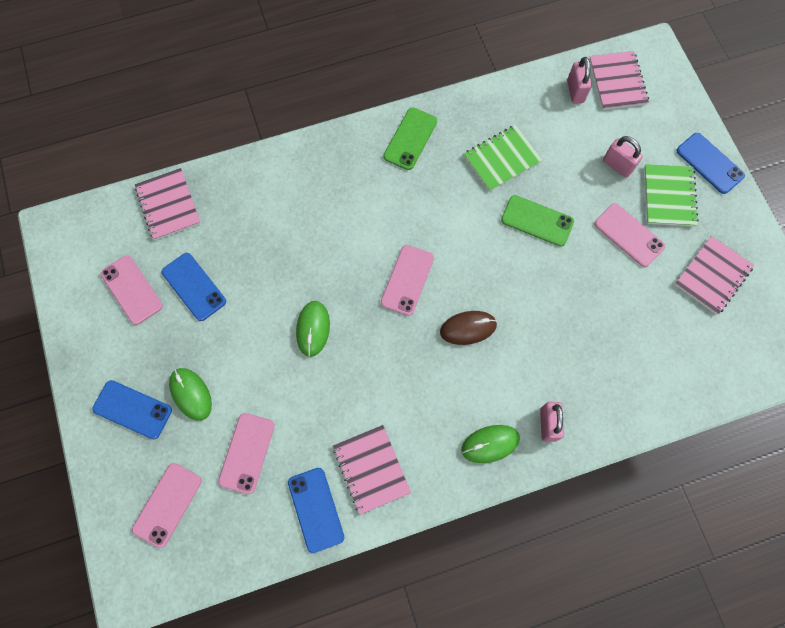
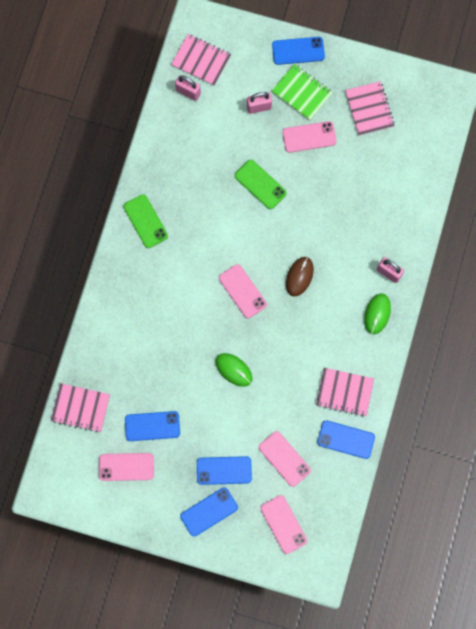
camera: 55 degrees left, 5 degrees up
(191, 394) = (224, 470): green mouse -> blue phone
(502, 159) = (202, 174): green notebook -> none
(537, 221) = (260, 184): green phone -> green phone turned 75 degrees clockwise

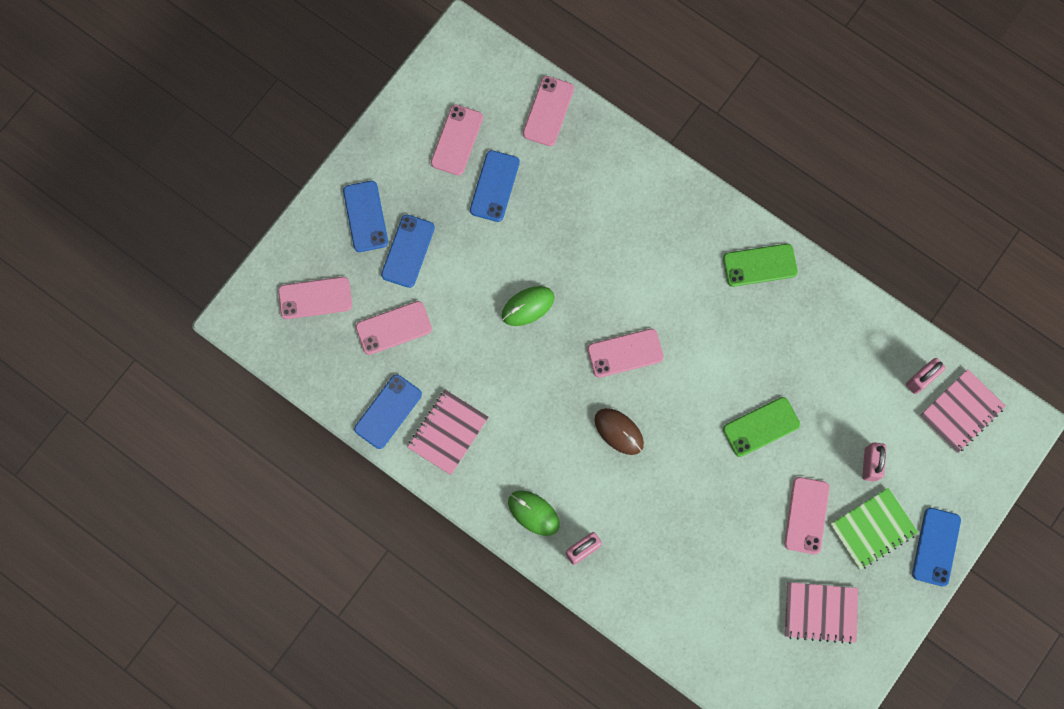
camera: 110 degrees right, 0 degrees up
(80, 408) = (548, 111): pink notebook -> pink phone

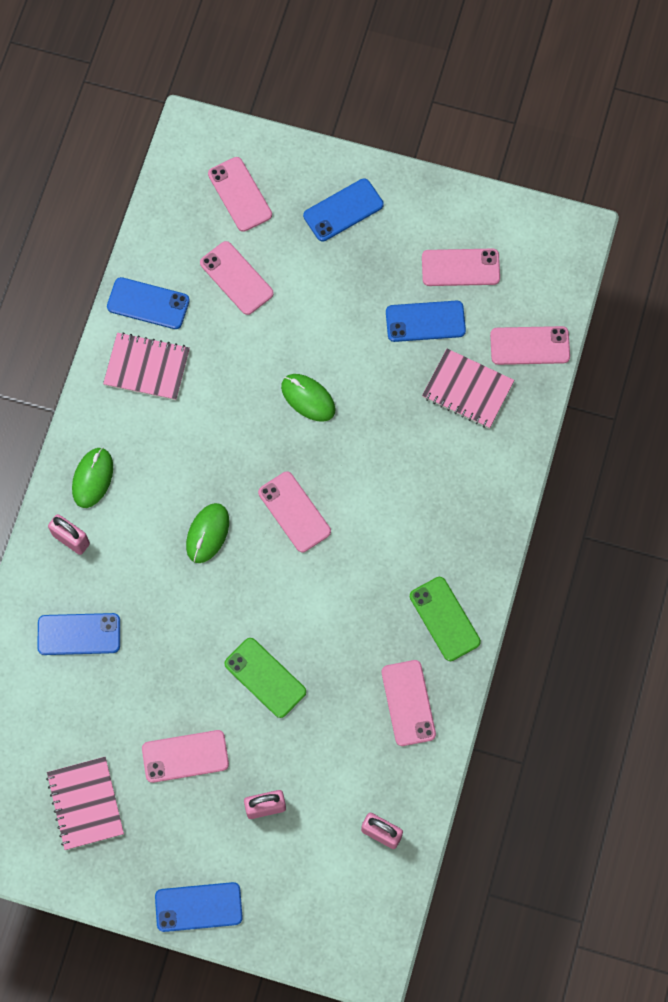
camera: 70 degrees right, 5 degrees down
(408, 251) = (322, 263): blue phone -> blue phone (79, 634)
(619, 431) = (207, 534): brown mouse -> green mouse
(820, 319) = (408, 703): none -> pink phone
(873, 529) = (195, 832): green notebook -> none
(961, 411) = (360, 889): pink notebook -> pink notebook (467, 390)

